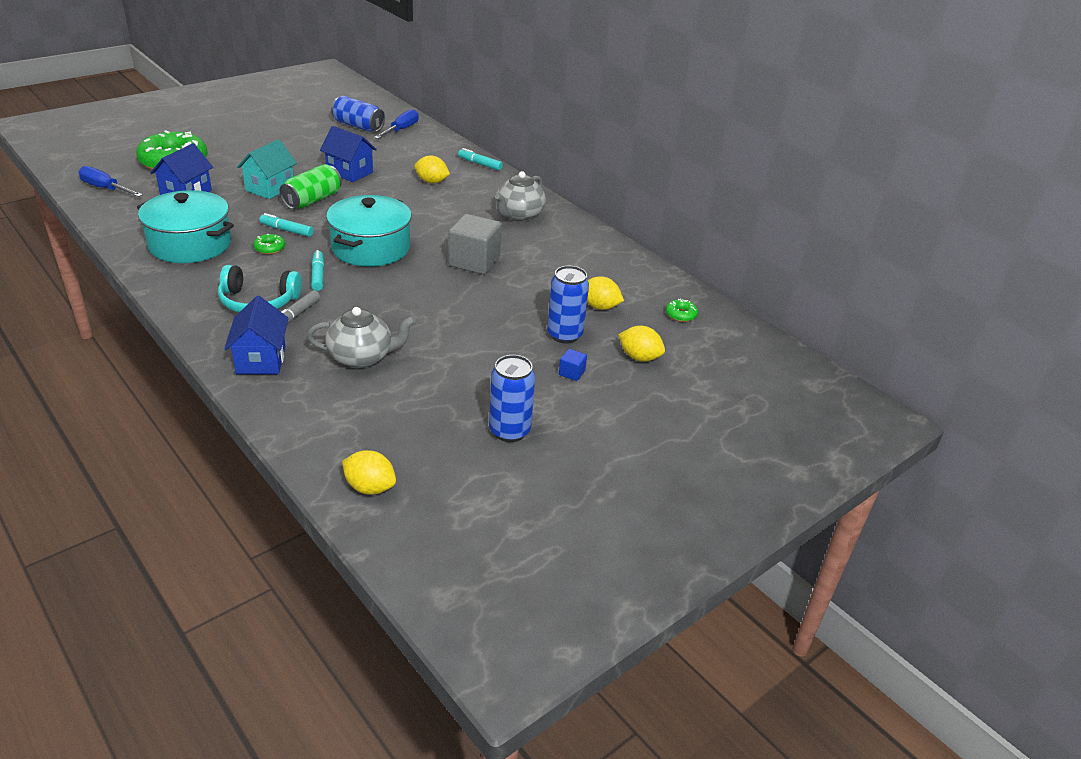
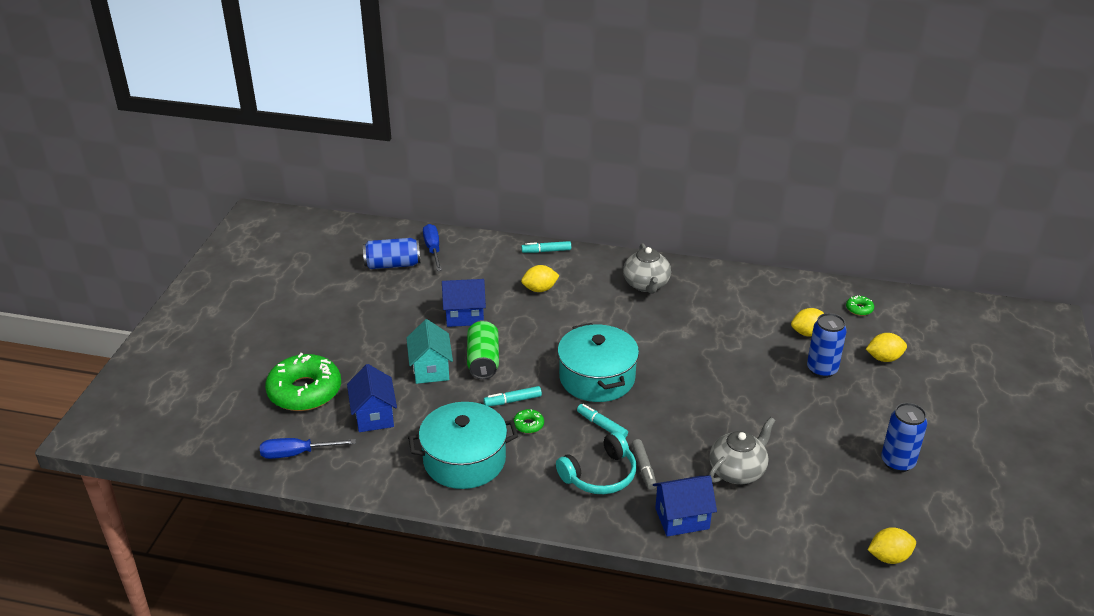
camera: 35 degrees left, 0 degrees up
(261, 360) = (682, 518): blue house -> blue house turned 60 degrees counterclockwise
(474, 262) = (682, 345): grey cube -> none
(572, 373) = (867, 396): blue cube -> none

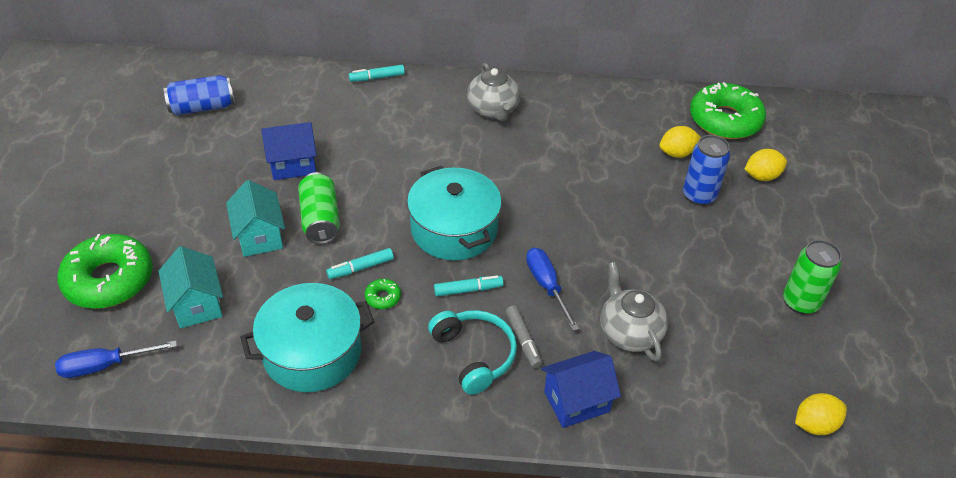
camera: 10 degrees left, 10 degrees up
(374, 416) = (197, 304): blue house -> turquoise house
(433, 249) = (247, 85): blue screwdriver -> blue screwdriver (546, 286)
(540, 289) = (375, 125): yellow lemon -> none
(600, 475) = (474, 355): turquoise headphones -> turquoise headphones turned 75 degrees counterclockwise
(602, 425) = (468, 290): turquoise marker -> turquoise marker turned 135 degrees clockwise
(737, 471) = (629, 332): grey teapot -> grey teapot turned 60 degrees counterclockwise
(859, 309) = (725, 120): green donut -> green donut, size x2.48
(897, 462) = (800, 302): blue can -> green can

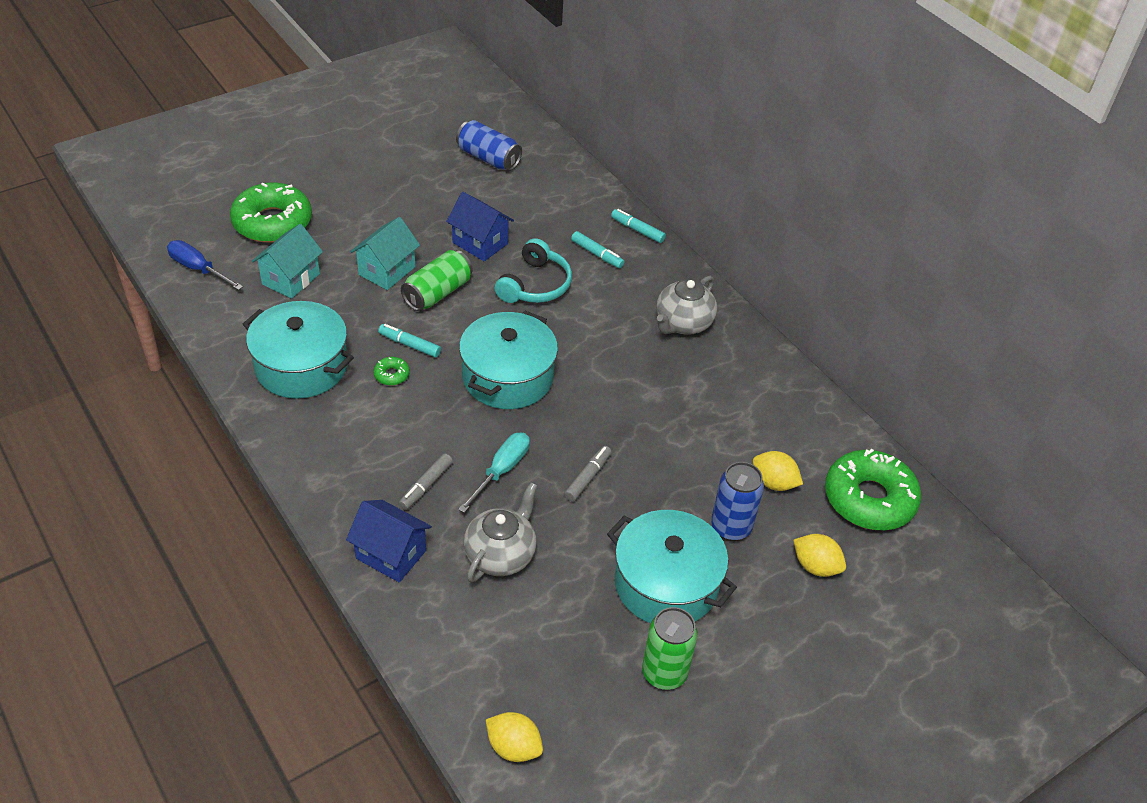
camera: 50 degrees right, 0 degrees up
(468, 290) = (448, 422): turquoise marker -> turquoise marker (597, 254)
(474, 355) = (383, 463): turquoise headphones -> turquoise headphones (535, 285)
(546, 286) = (501, 471): blue screwdriver -> turquoise screwdriver
(594, 242) = (587, 477): none -> grey marker
(724, 256) = (666, 584): none -> turquoise pot

